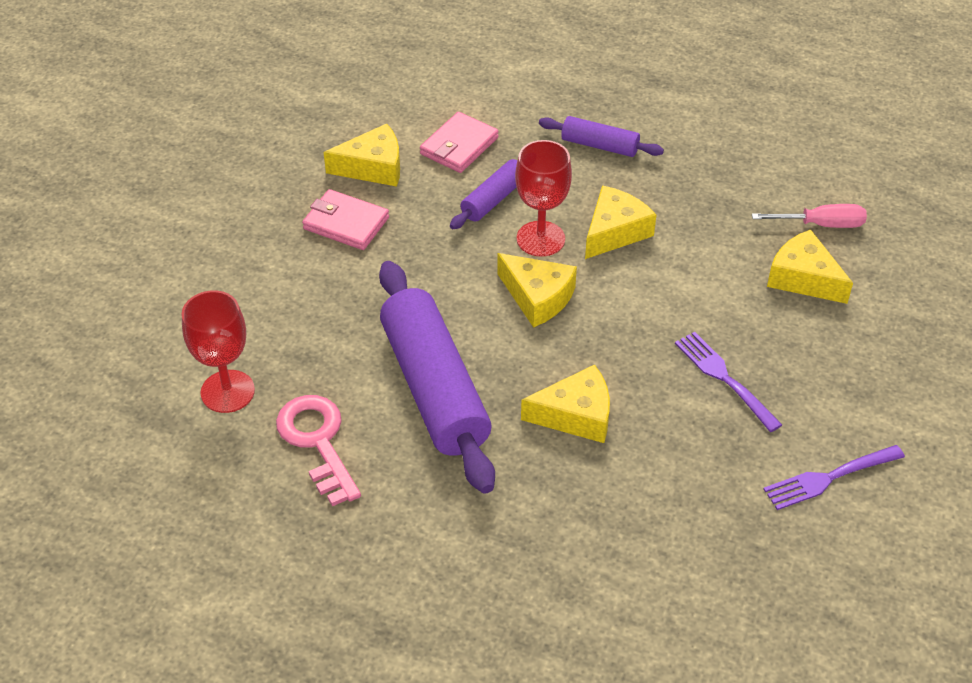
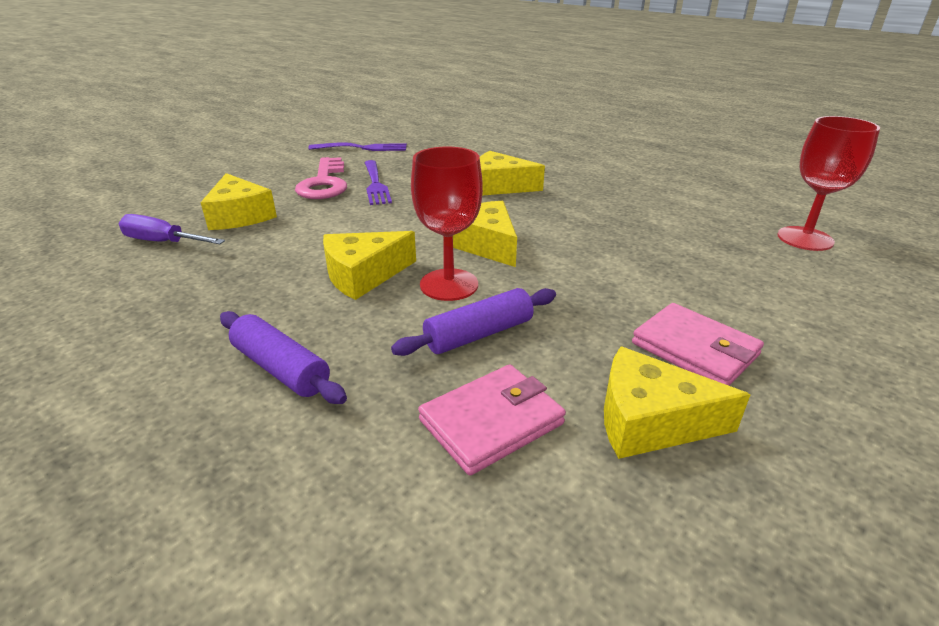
camera: 160 degrees left, 15 degrees down
(318, 442) = (710, 203): pink key -> pink key (324, 183)
(434, 388) = (606, 212): purple rolling pin -> none
(822, 224) = (162, 242): pink screwdriver -> purple screwdriver

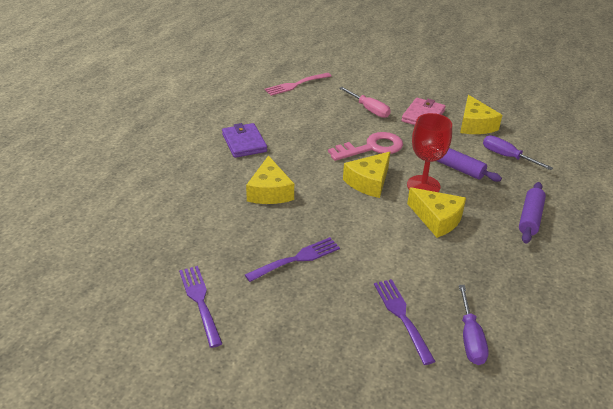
camera: 110 degrees left, 5 degrees up
(239, 216) = (402, 316): yellow cheese -> purple fork
(324, 183) = (310, 293): pink key -> pink key (371, 148)
(491, 422) = (506, 156): pink wallet -> purple screwdriver
(613, 185) = (244, 143): none -> purple wallet
(716, 290) = (369, 110): none -> pink screwdriver
(805, 238) = (296, 85): red goblet -> pink fork

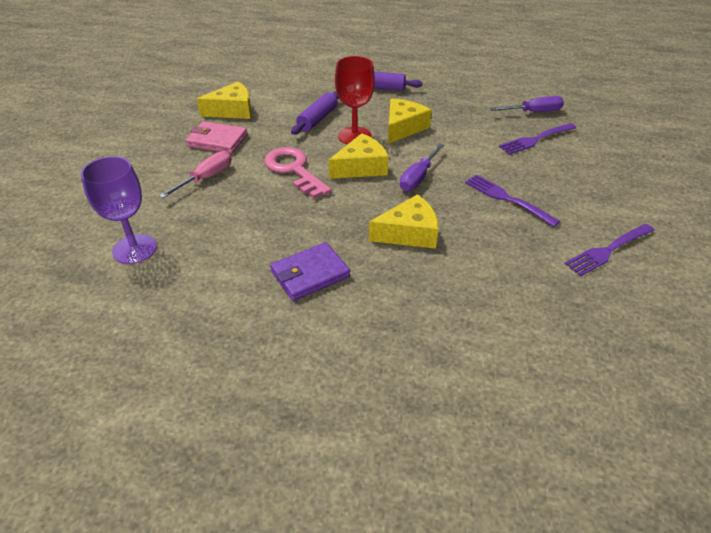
camera: 100 degrees left, 5 degrees up
(296, 85) = (135, 249): pink fork -> purple goblet
(369, 182) = (361, 167): yellow cheese -> yellow cheese turned 60 degrees counterclockwise
(506, 156) = (288, 95): purple screwdriver -> purple screwdriver (418, 178)

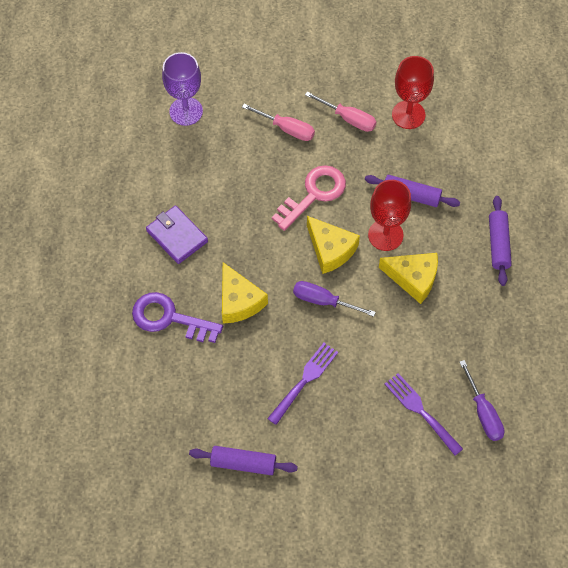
camera: 80 degrees right, 20 degrees up
(217, 141) = (349, 119): pink wallet -> pink screwdriver
(232, 110) = (408, 115): yellow cheese -> red goblet
(424, 292) = (170, 318): none -> purple key
(608, 250) = (243, 463): purple fork -> purple rolling pin

